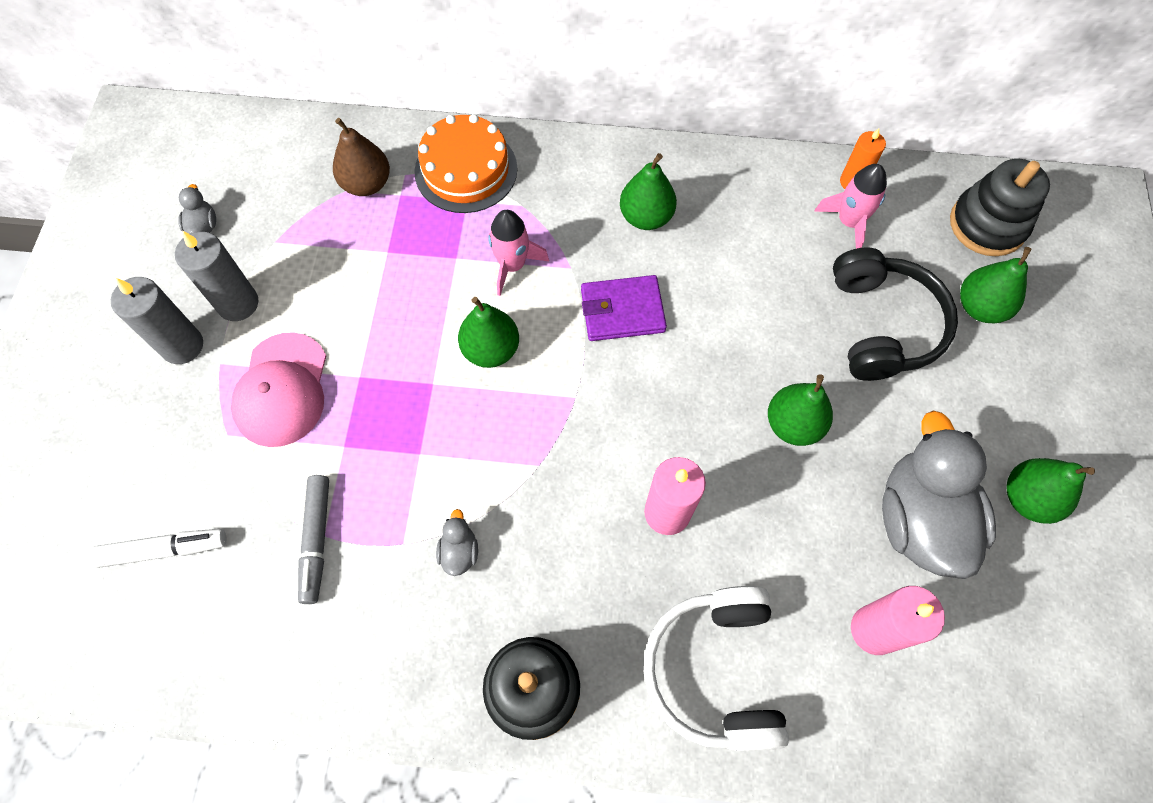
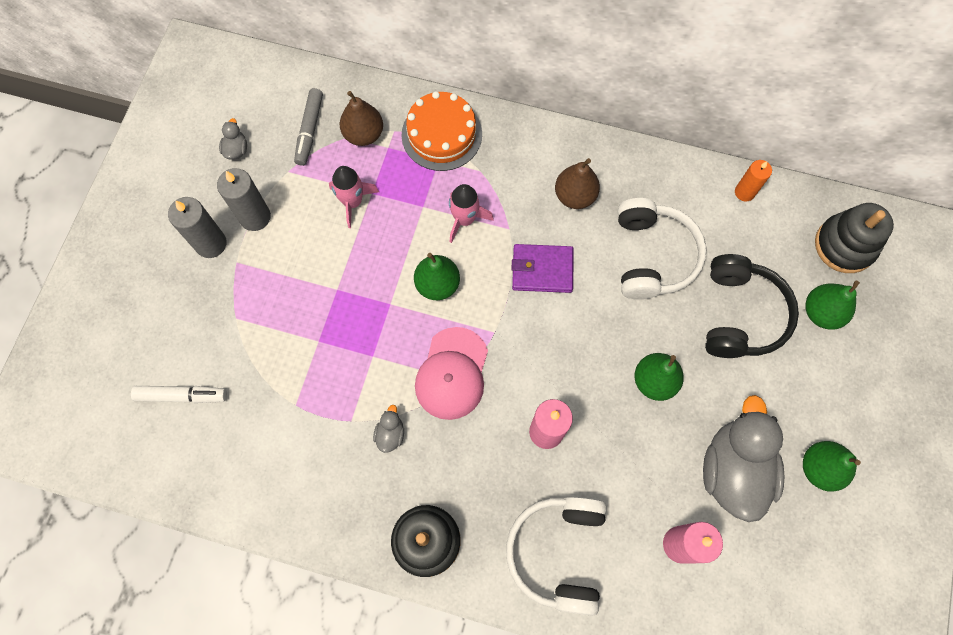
camera: 10 degrees right, 5 degrees up
(282, 390) = (279, 290): pink cap -> pink cap (452, 373)
(316, 540) = (290, 408): grey marker -> grey marker (309, 130)
(646, 217) = (575, 196): green pear -> brown pear
(757, 273) = (652, 256): none -> white headphones
(849, 222) = (734, 226): pink rocket -> pink rocket (353, 202)

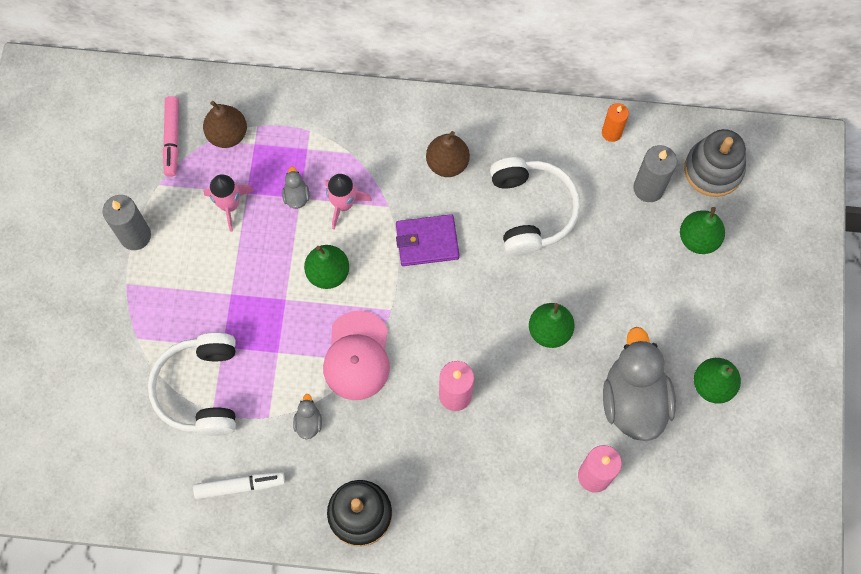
camera: 10 degrees left, 0 degrees up
(182, 396) = (101, 421): white marker -> white marker (240, 486)
(211, 244) = (97, 269): grey candle -> grey candle (648, 188)
(236, 150) = (102, 171): grey duck -> grey duck (296, 196)
(309, 130) = (172, 139): grey marker -> pink marker
(441, 134) = (305, 122): orange cake -> none
(558, 552) = (483, 502): white headphones -> white headphones (200, 389)
(740, 314) = (622, 253): black headphones -> none
(844, 245) = (713, 170): black stacking toy -> grey stacking toy

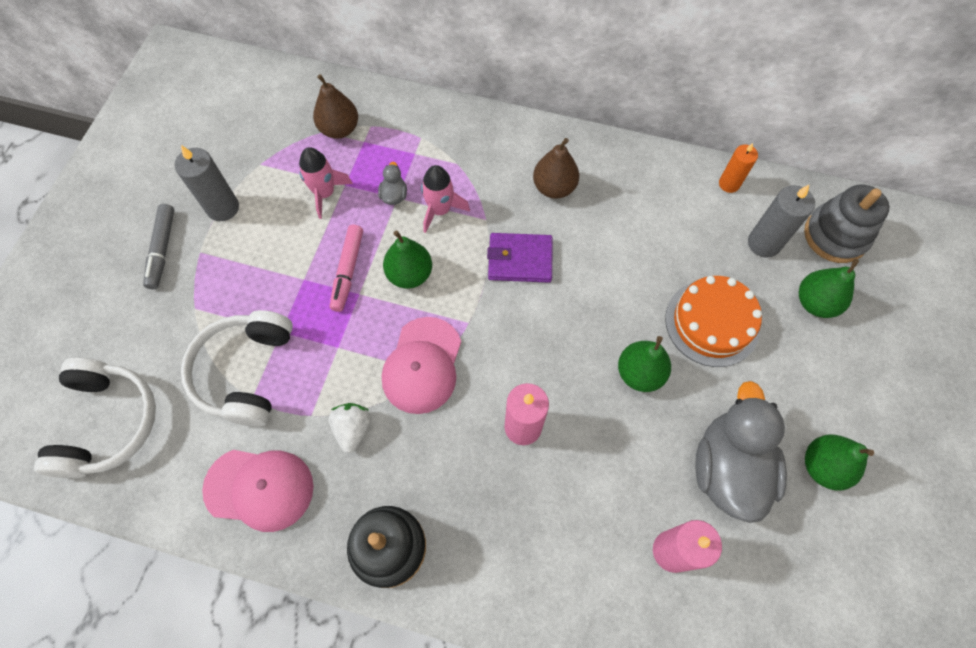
camera: 10 degrees right, 5 degrees down
(90, 287) = (162, 250): none -> grey marker
(172, 139) = (284, 125): pink marker -> pink marker (348, 271)
(240, 486) = (259, 488): white marker -> pink cap
(308, 422) = (353, 429): grey duck -> white strawberry
(531, 210) = (635, 246): white headphones -> white headphones (107, 423)
(608, 273) = (712, 323): none -> orange cake

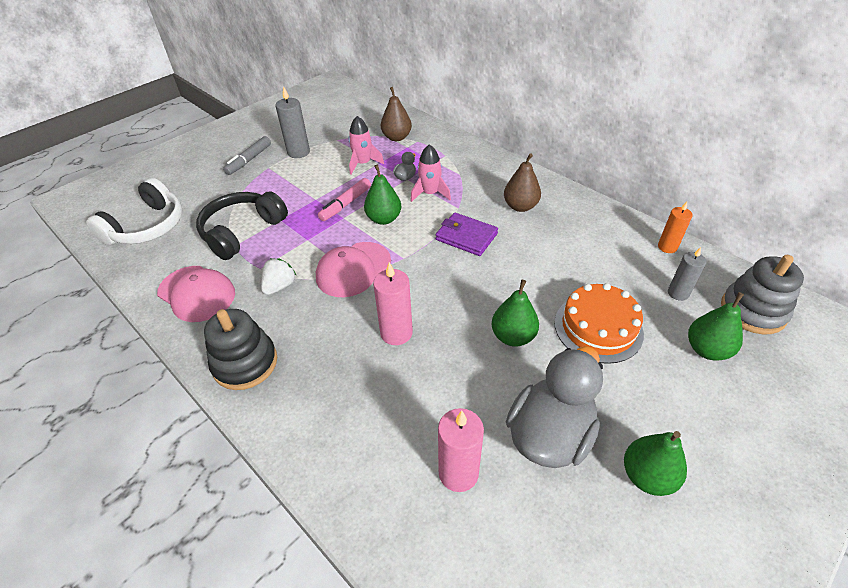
camera: 30 degrees right, 20 degrees down
(245, 372) = (242, 232): white headphones -> black headphones
(764, 243) = (678, 293): grey candle -> grey candle, size x0.67

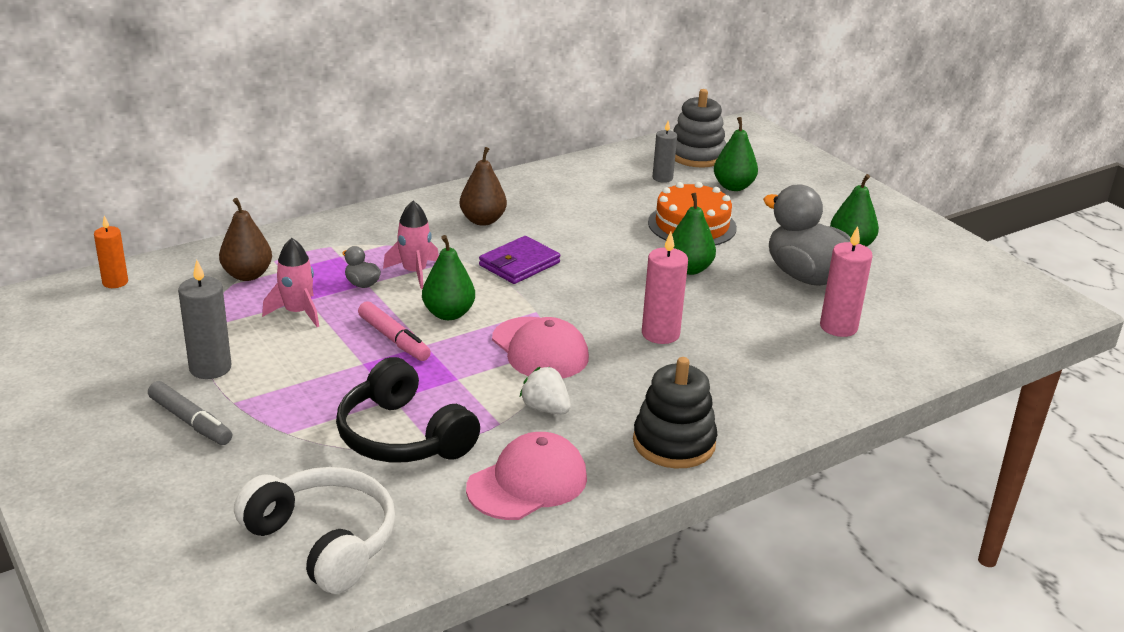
camera: 80 degrees left, 15 degrees down
(667, 247) = (597, 164): orange candle -> orange candle (115, 282)

